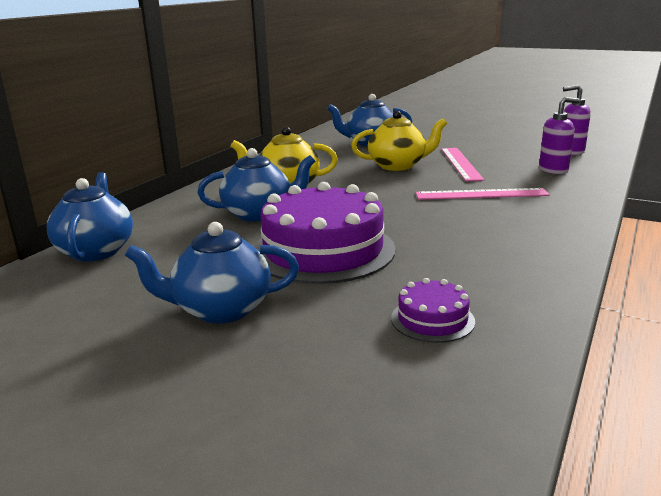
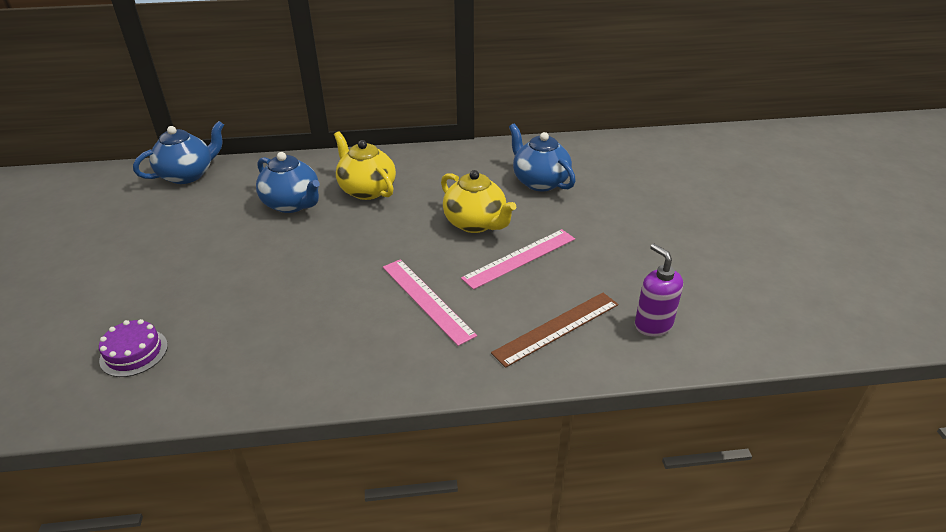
camera: 55 degrees right, 15 degrees up
(221, 310) = (119, 259): blue teapot -> none
(323, 250) = (235, 261): purple cake -> none
(553, 170) = (557, 328): purple soap dispenser -> brown ruler

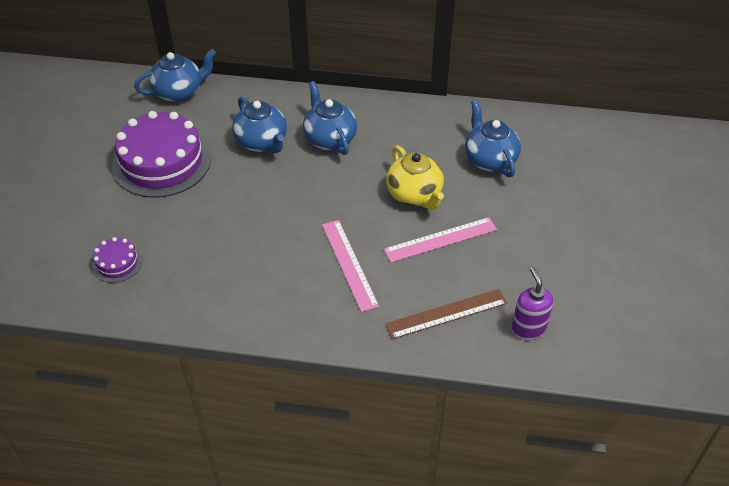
camera: 15 degrees right, 10 degrees up
(177, 239) = (162, 162): none -> purple cake
(366, 190) = (329, 139): yellow teapot -> blue teapot

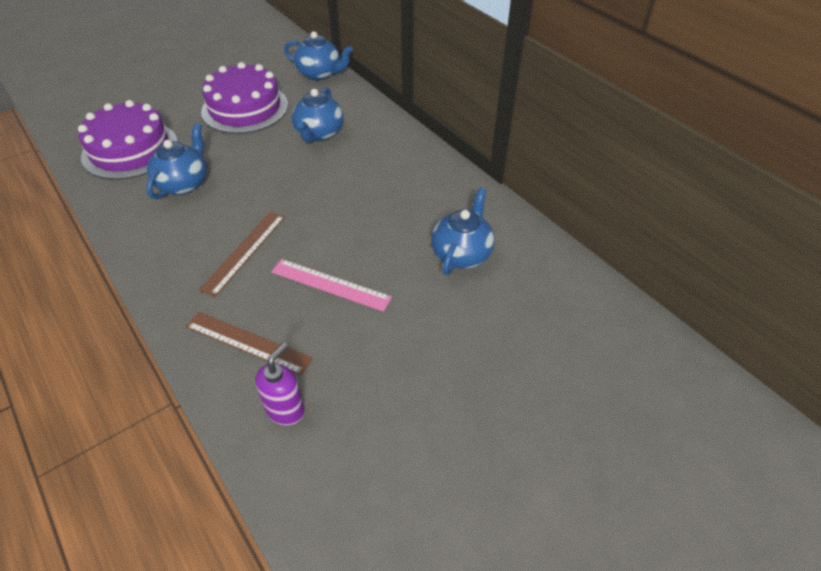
camera: 45 degrees right, 0 degrees up
(117, 263) = (130, 150): purple cake -> purple cake, size x2.18
(329, 139) = (365, 159): blue teapot -> blue teapot (184, 183)
(349, 264) = (244, 252): pink ruler -> brown ruler
(415, 195) = (363, 238): yellow teapot -> none

